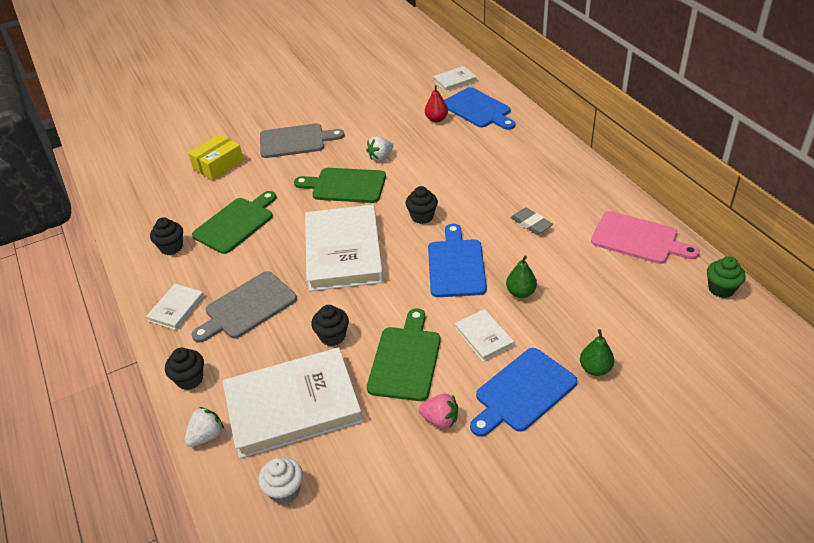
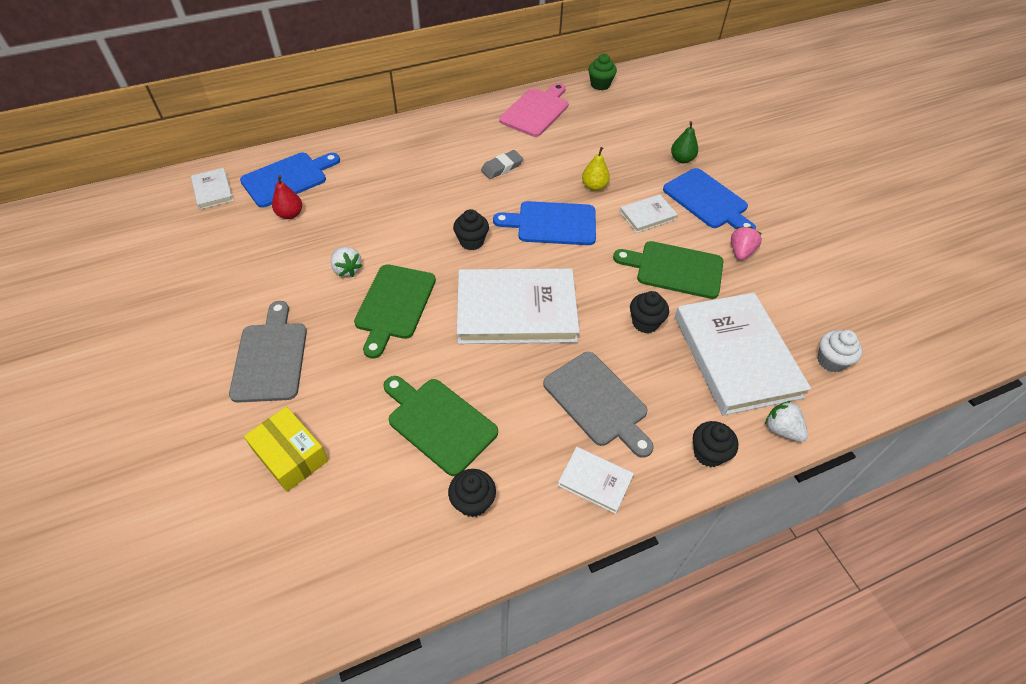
camera: 90 degrees left, 10 degrees up
(520, 292) = (594, 186): green pear -> yellow pear

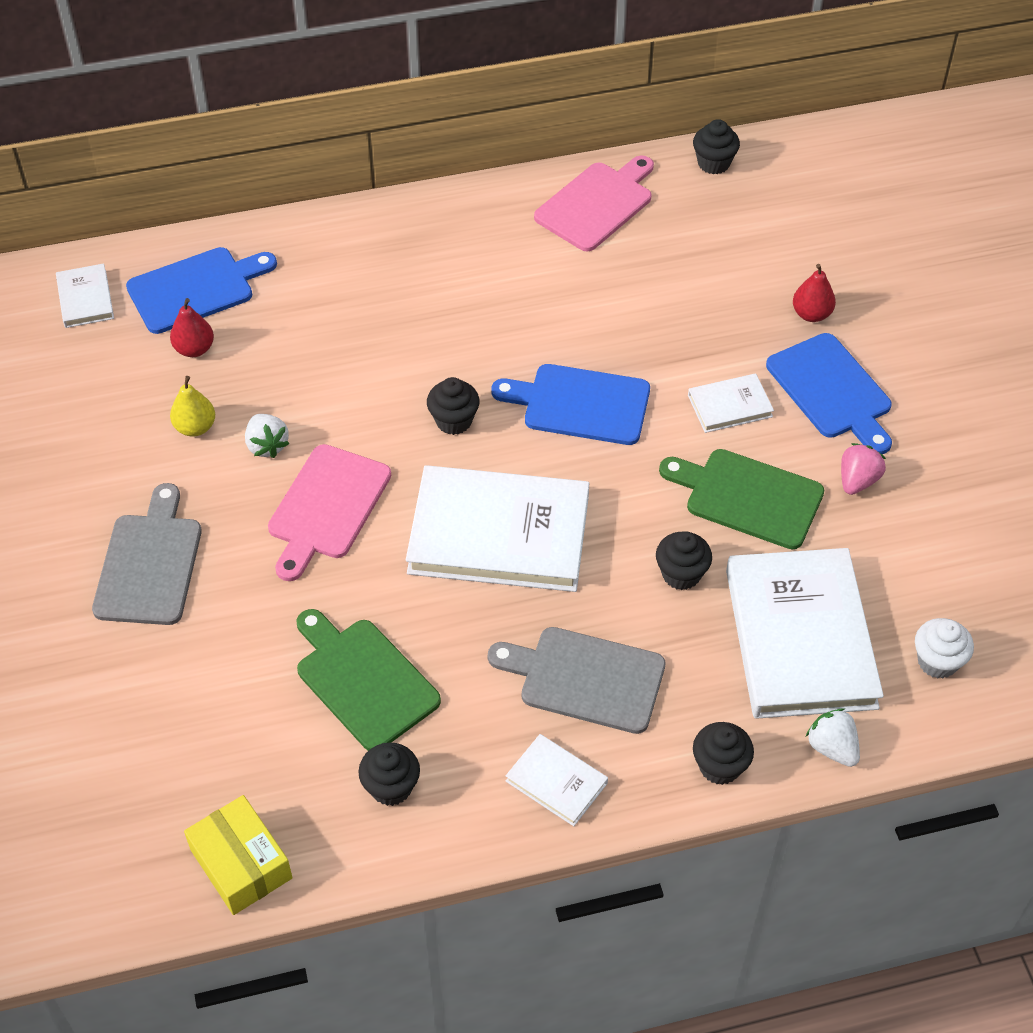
camera: 10 degrees right, 0 degrees up
(290, 455) = (165, 698): yellow box -> yellow box (241, 864)
(394, 305) = (327, 507): green cutting board -> pink cutting board
(502, 167) = (522, 301): grey eraser -> none
(594, 186) = (659, 348): yellow pear -> yellow pear (195, 427)
(598, 402) = (585, 678): grey cutting board -> grey cutting board turned 135 degrees clockwise
(600, 84) = (713, 163): green cupcake -> black cupcake
(682, 159) = (811, 314): green pear -> red pear

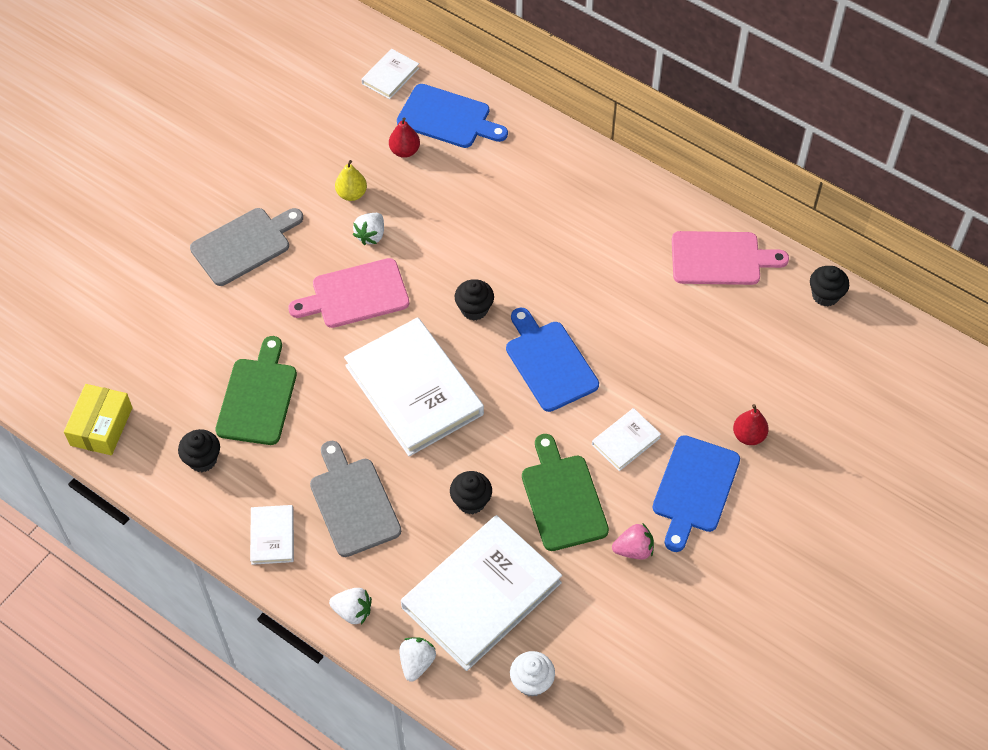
camera: 50 degrees right, 5 degrees up
(719, 766) = (353, 611): black cupcake -> white strawberry
(730, 406) = (625, 441): white book -> white book turned 75 degrees counterclockwise

